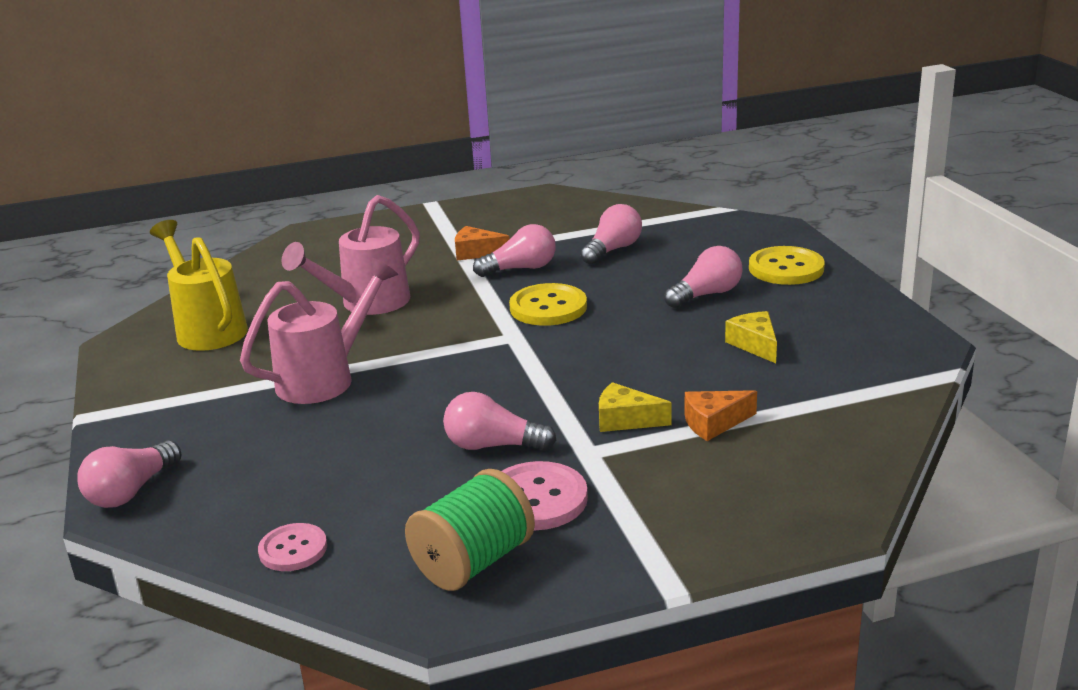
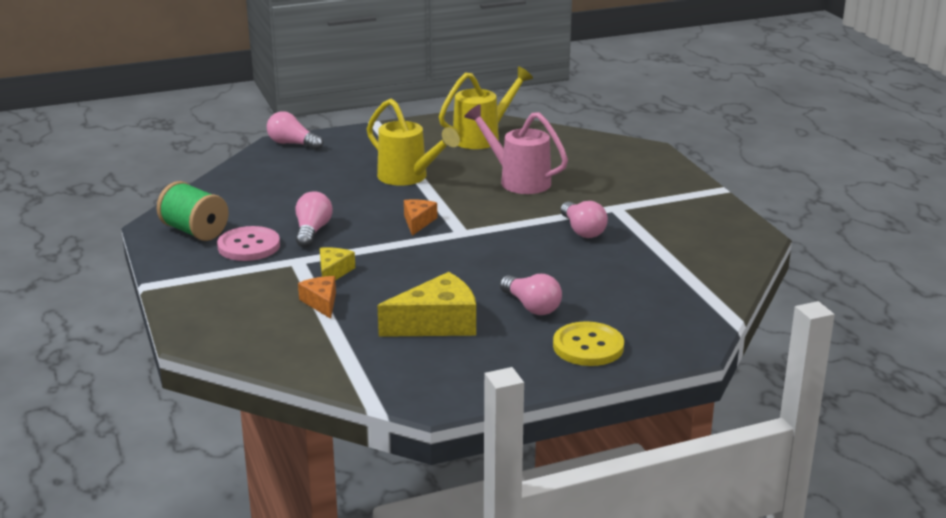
camera: 85 degrees right, 0 degrees up
(293, 549) = (224, 187): pink button -> none
(325, 378) = (408, 177): pink watering can -> yellow watering can
(476, 252) = (614, 212): orange cheese -> orange cheese (418, 222)
(548, 307) = (509, 243): yellow button -> none
(613, 250) = (624, 267): pink light bulb -> none
(755, 345) = (437, 323): yellow cheese -> yellow cheese, size x1.80

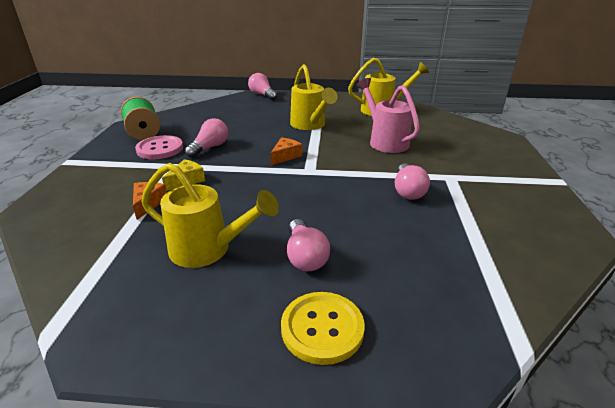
camera: 25 degrees right, 5 degrees up
(437, 323) = (208, 250): yellow cheese -> yellow watering can

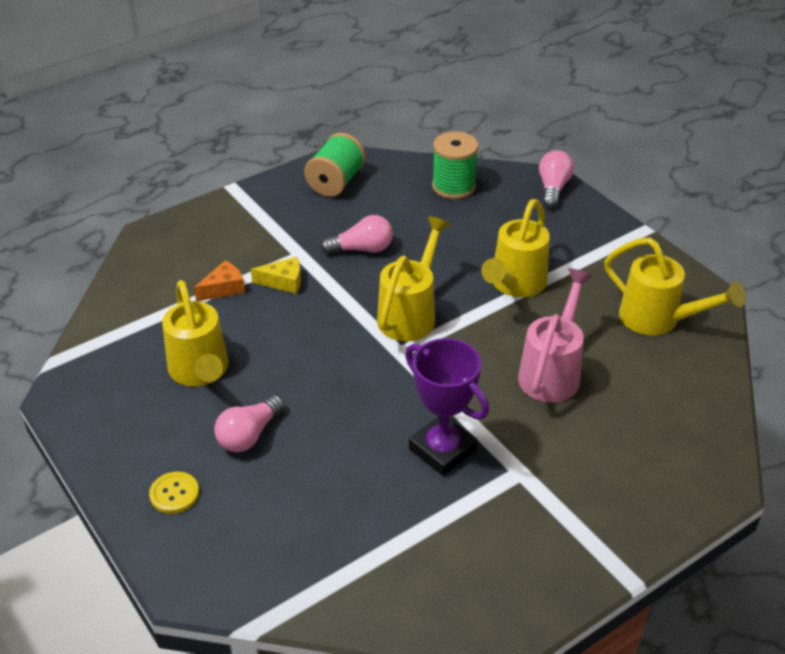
camera: 50 degrees right, 10 degrees up
(160, 149) = (318, 219): pink button -> none
(215, 110) = (453, 186): none -> green spool
(285, 156) = (410, 314): orange cheese -> yellow watering can
(322, 328) = (174, 494): yellow button -> yellow button, size x0.64
(408, 191) = (442, 449): pink light bulb -> purple trophy

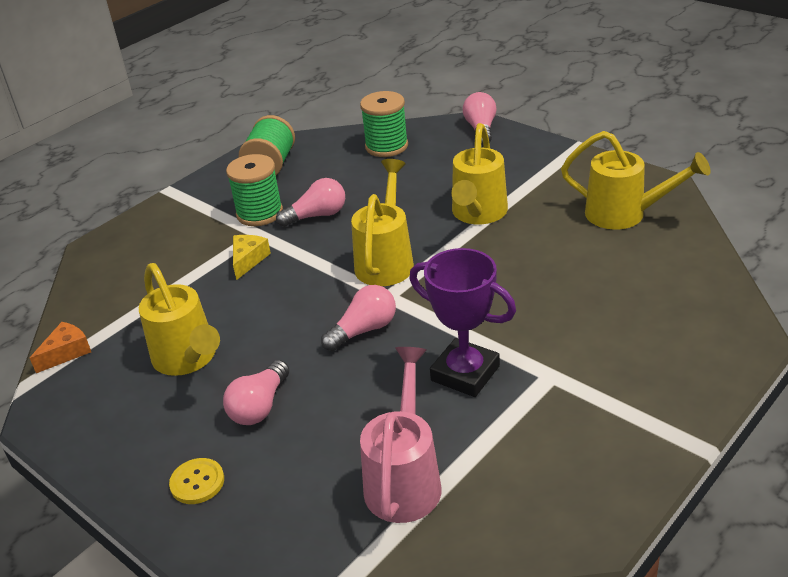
camera: 10 degrees left, 5 degrees down
(224, 288) = (188, 279): orange cheese -> orange cheese (66, 352)
(283, 282) = (248, 260): yellow cheese -> yellow cheese turned 60 degrees counterclockwise
(309, 233) = (259, 213): none -> green spool
(366, 382) = (364, 330): none -> pink light bulb
(552, 372) = (544, 280): pink watering can -> pink watering can (404, 479)

